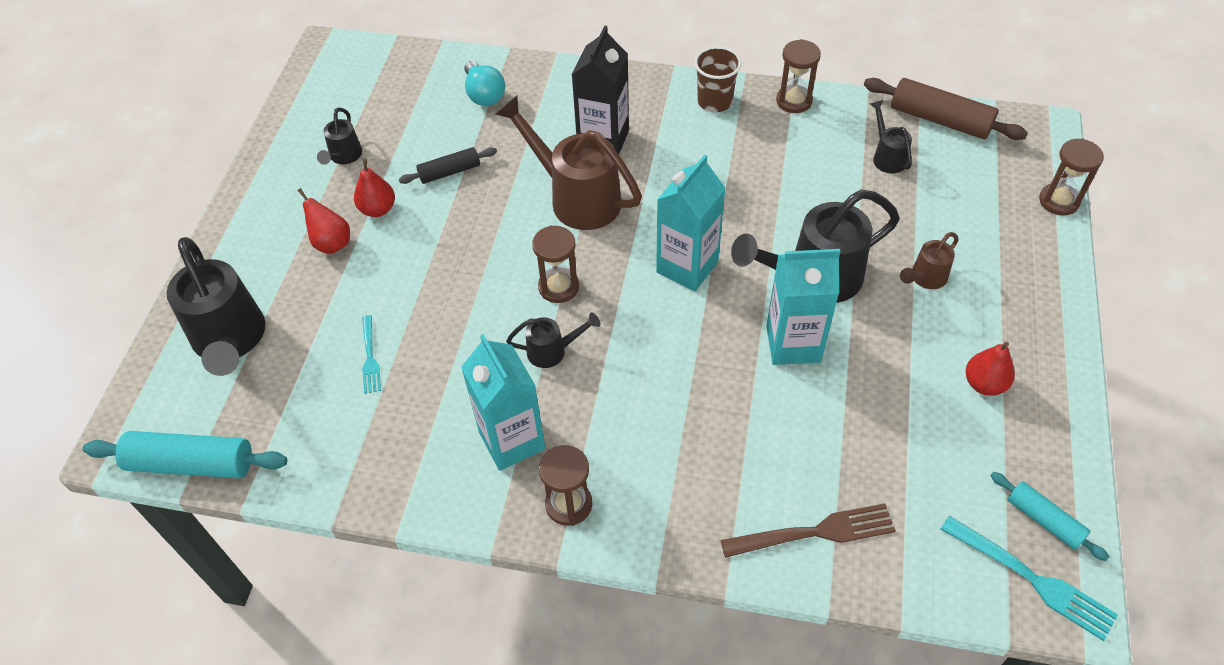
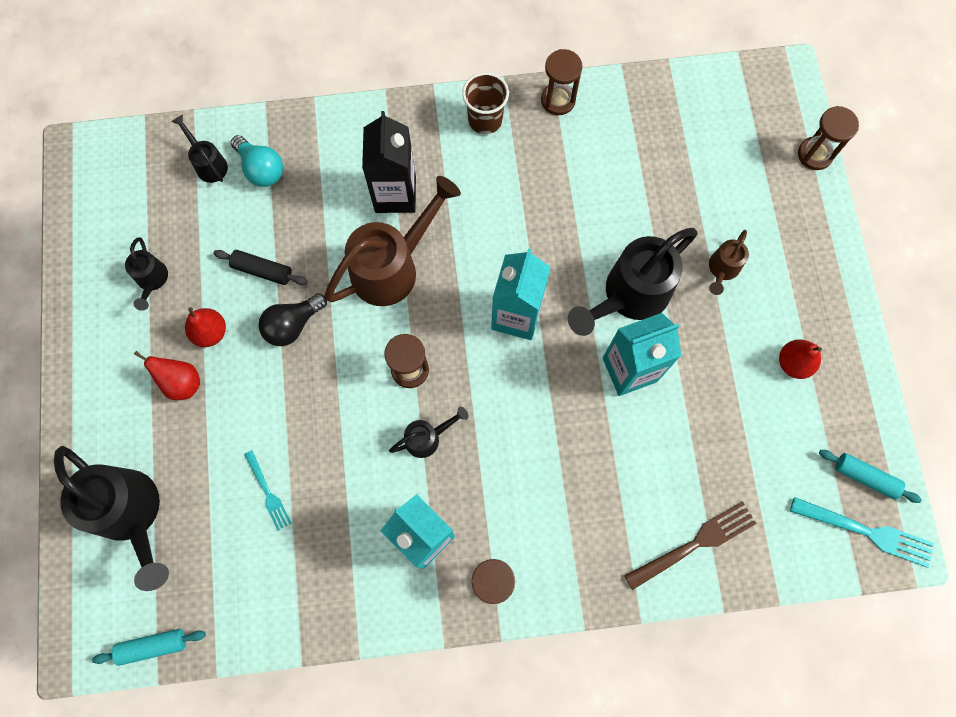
camera: 20 degrees left, 20 degrees up
(191, 464) = (153, 646): turquoise rolling pin -> turquoise rolling pin, size x0.60
(449, 172) = (262, 270): black rolling pin -> black rolling pin turned 60 degrees clockwise
(458, 222) = (292, 325): none -> black light bulb
(576, 197) = (392, 267): brown watering can -> brown watering can turned 120 degrees clockwise
(887, 156) = (658, 144): black watering can -> black watering can (209, 164)
(939, 120) = (694, 88): brown rolling pin -> none

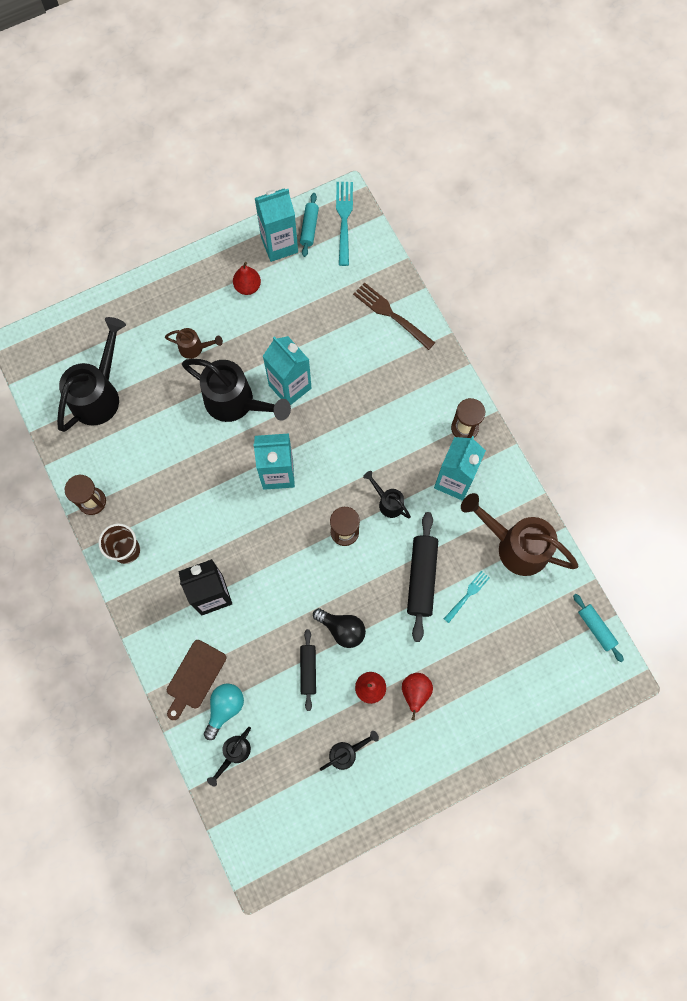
camera: 110 degrees left, 0 degrees up
(132, 514) = (520, 684): black watering can -> black watering can (99, 394)
(309, 149) = (194, 677): none -> brown cutting board
(314, 443) = (421, 578): none -> black rolling pin
(392, 267) = (271, 574): brown watering can -> brown watering can (515, 545)
(815, 154) = (83, 310): brown hourglass -> none
(848, 426) = (279, 245): none -> turquoise carton

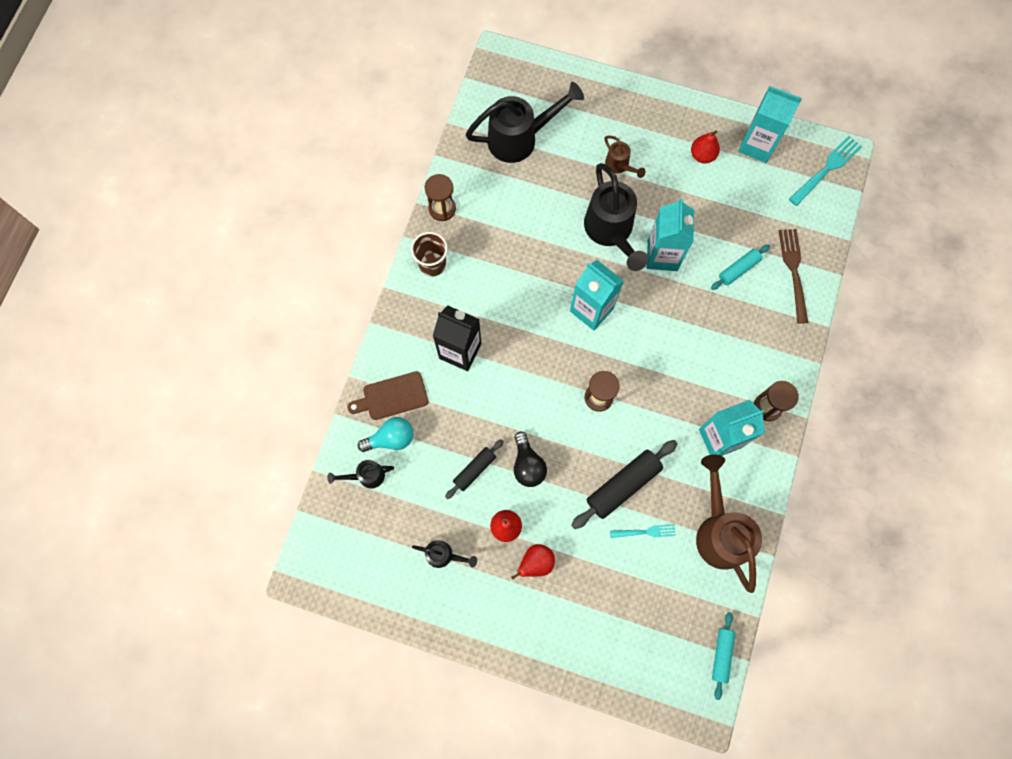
camera: 45 degrees right, 0 degrees up
(309, 228) = (792, 152): turquoise rolling pin -> turquoise rolling pin (738, 269)
(388, 502) = (652, 406): black watering can -> none

